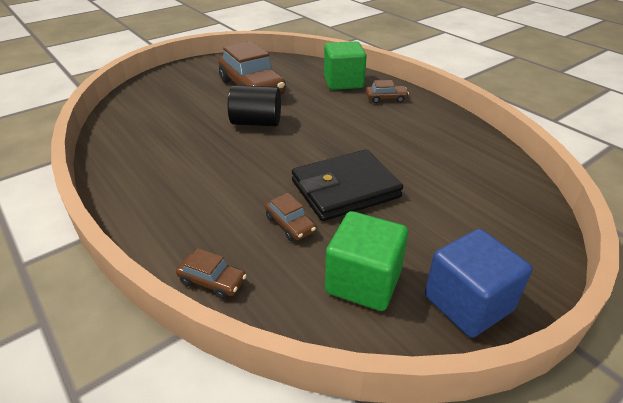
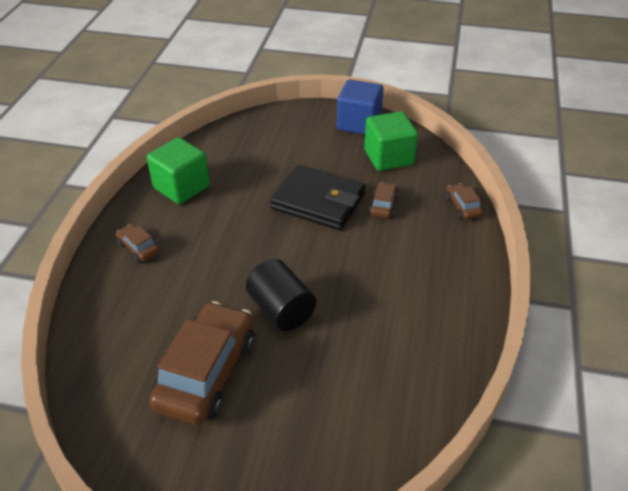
camera: 130 degrees left, 5 degrees up
(343, 82) = (121, 300): green cube -> green cube (181, 187)

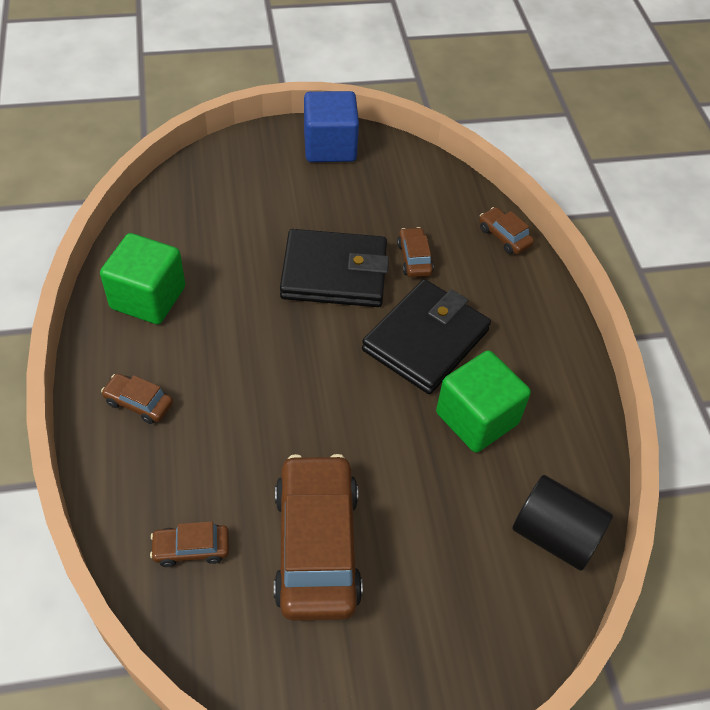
camera: 25 degrees left, 10 degrees up
(119, 347) = (191, 549): none -> brown car
(281, 310) = (363, 435): black cylinder -> black cylinder (554, 535)
(363, 260) = (425, 340): none -> black wallet
(388, 157) = (389, 188): green cube -> green cube (477, 418)

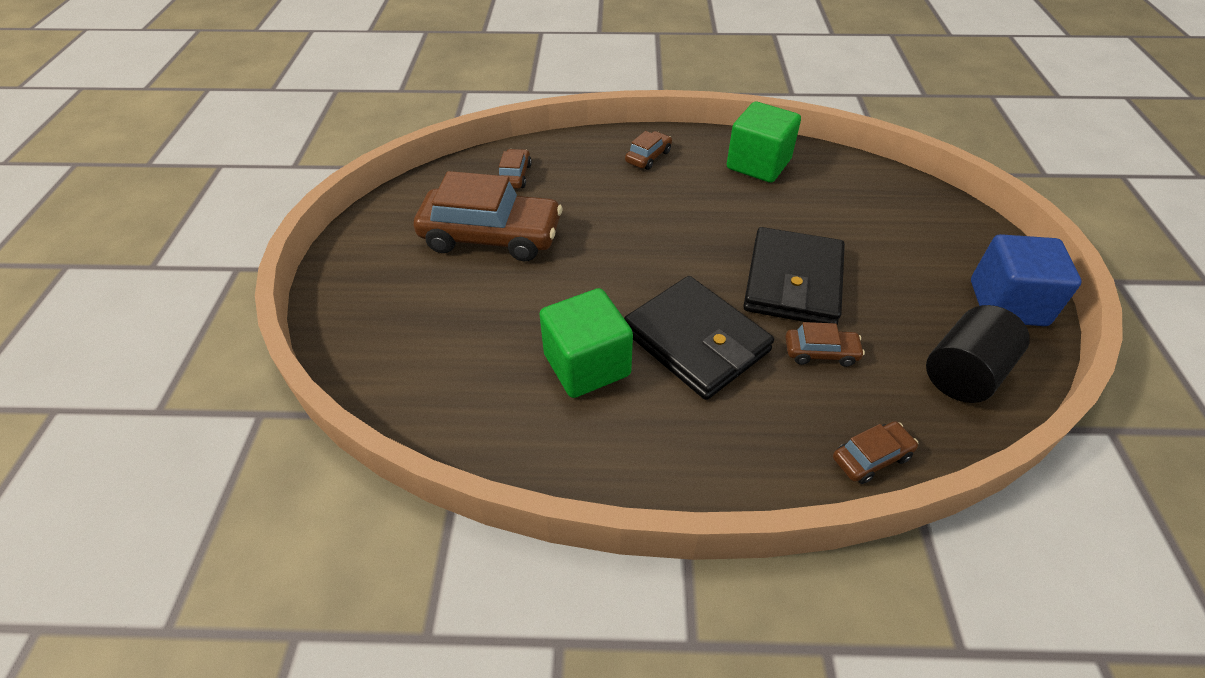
camera: 105 degrees right, 5 degrees down
(554, 535) = (434, 398): black cylinder -> black cylinder (964, 373)

